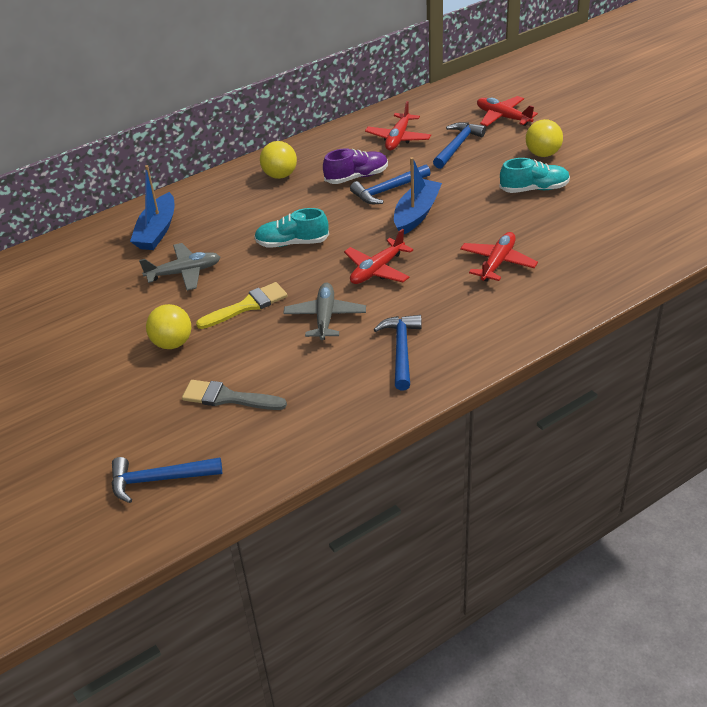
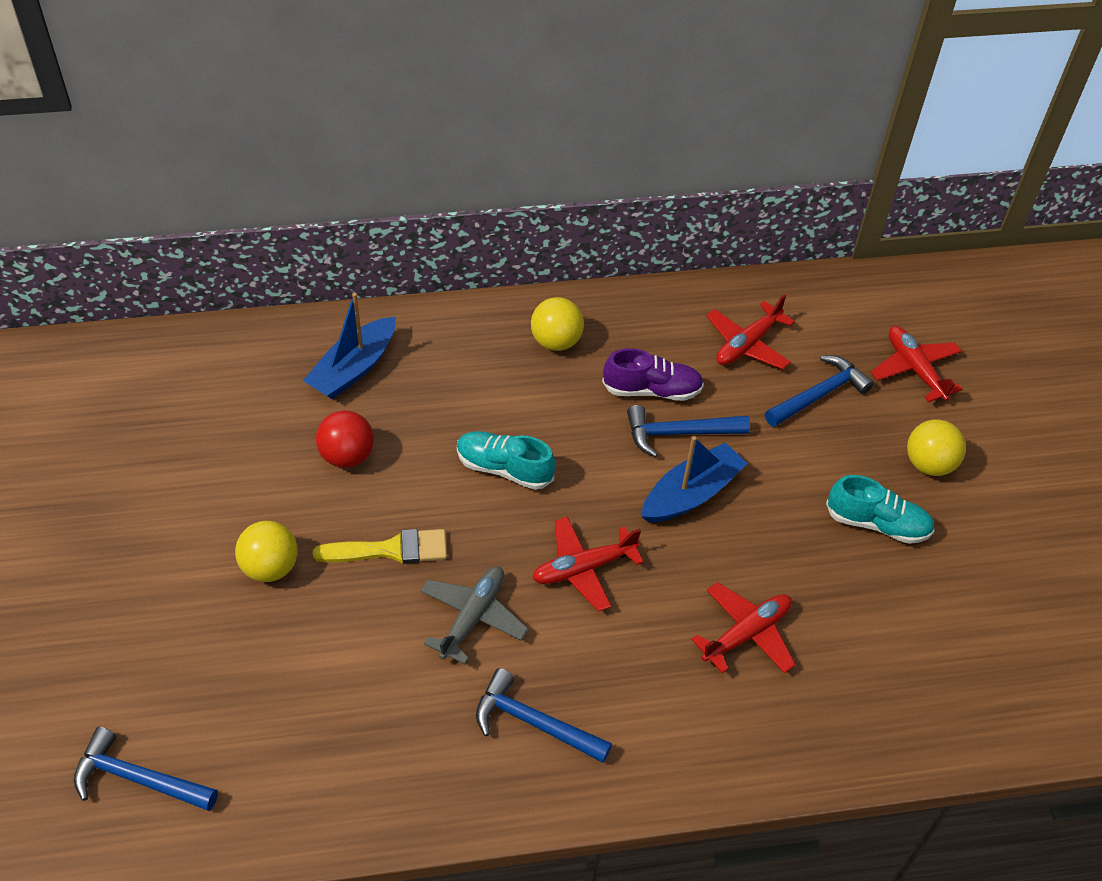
camera: 20 degrees right, 10 degrees up
(184, 273) = (347, 456): grey plane -> red ball
(228, 398) = (284, 690): grey brush -> none
(401, 350) = (534, 722): blue hammer -> blue hammer turned 90 degrees counterclockwise

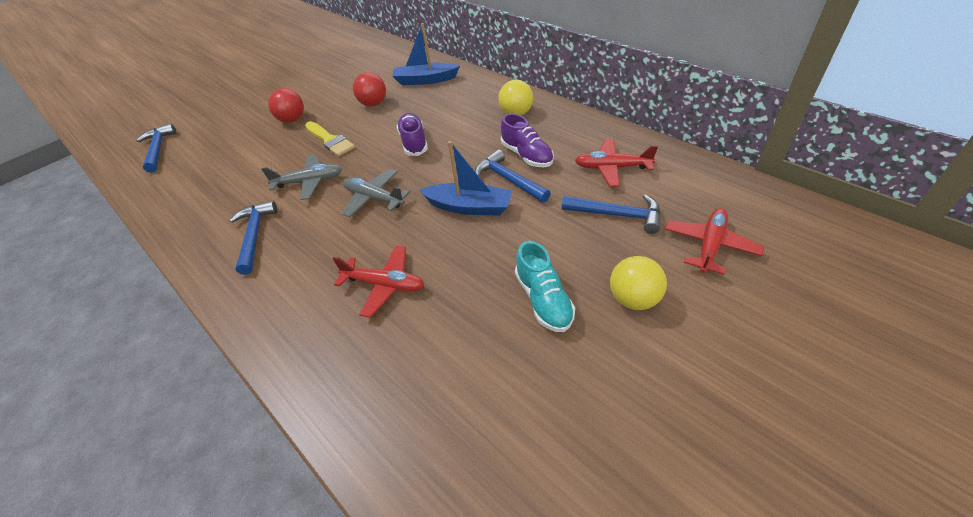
camera: 60 degrees right, 5 degrees down
(270, 567) = (292, 120): yellow ball -> red ball
(504, 468) = (414, 142): turquoise shoe -> purple shoe
(583, 568) = (374, 198): red plane -> grey plane

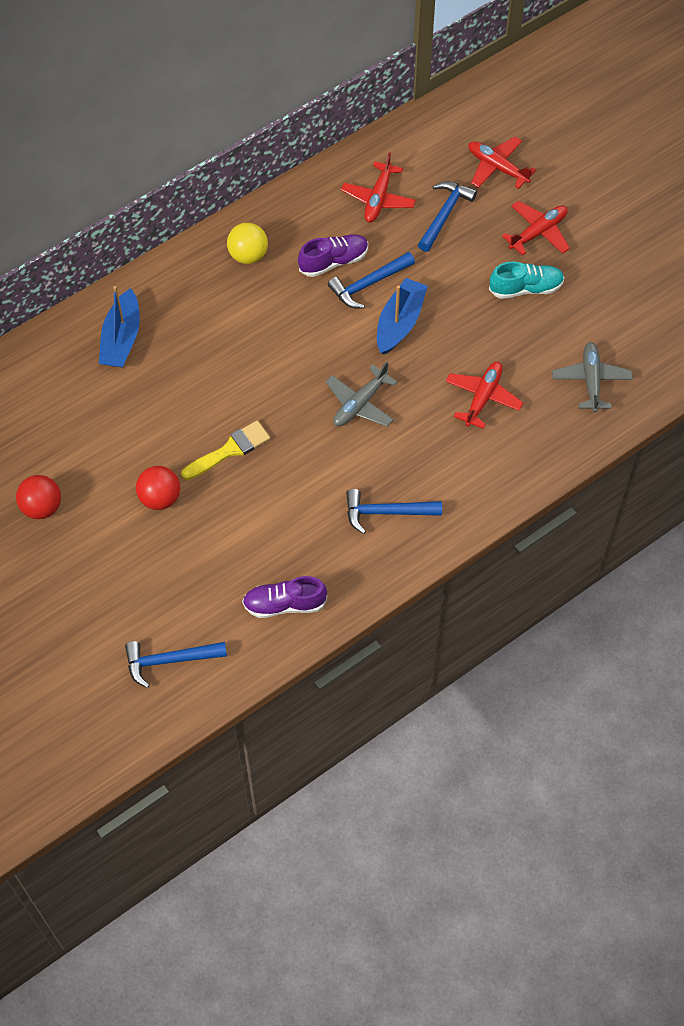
camera: 85 degrees left, 15 degrees up
(309, 182) = (310, 467): grey plane -> grey plane (591, 380)
(373, 104) = (159, 401): red ball -> red ball (42, 507)
(414, 142) = (269, 362): purple shoe -> purple shoe (284, 604)
(633, 299) = (538, 232): yellow ball -> red plane

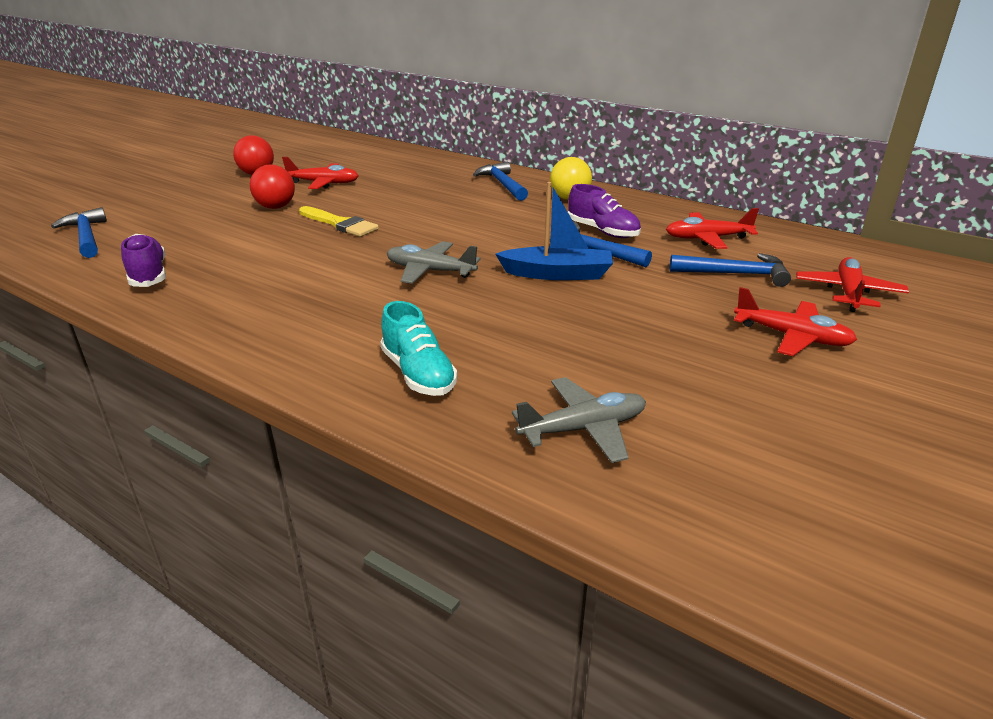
camera: 70 degrees right, 30 degrees down
(121, 339) = (438, 173): blue boat -> none
(386, 512) = (282, 309): blue hammer -> blue hammer (502, 184)
(483, 397) = (488, 342): red plane -> red plane (323, 183)
(525, 288) = (691, 343): turquoise shoe -> turquoise shoe (418, 373)

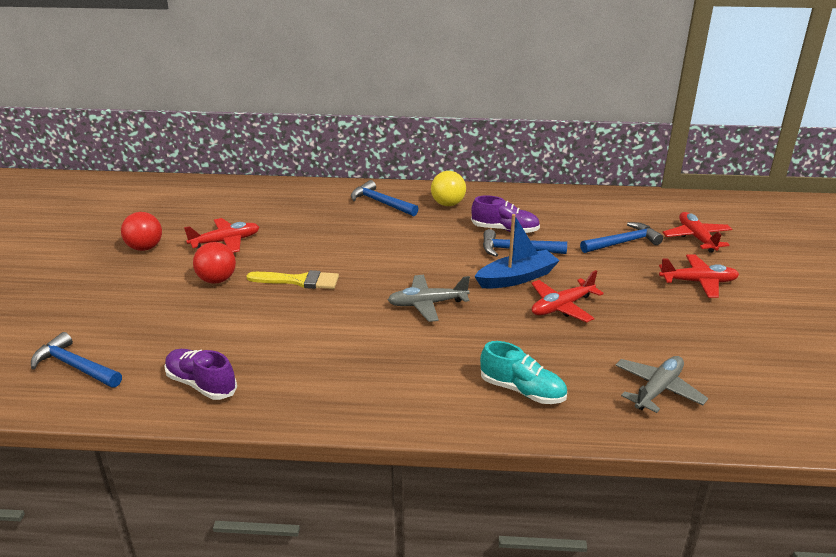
camera: 30 degrees left, 0 degrees up
(707, 238) = (577, 216): red plane -> red plane (562, 307)

